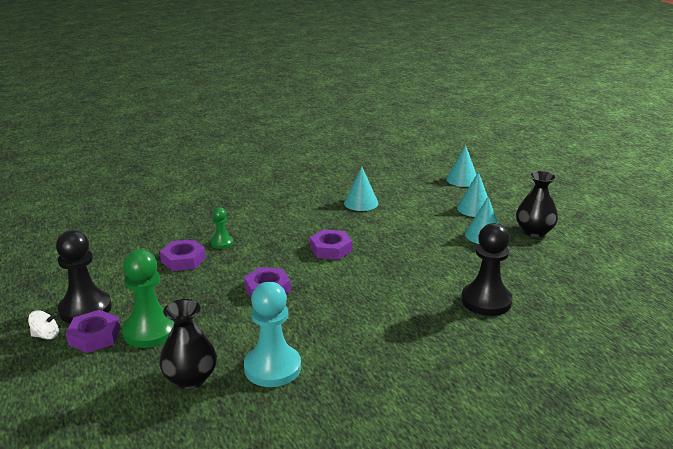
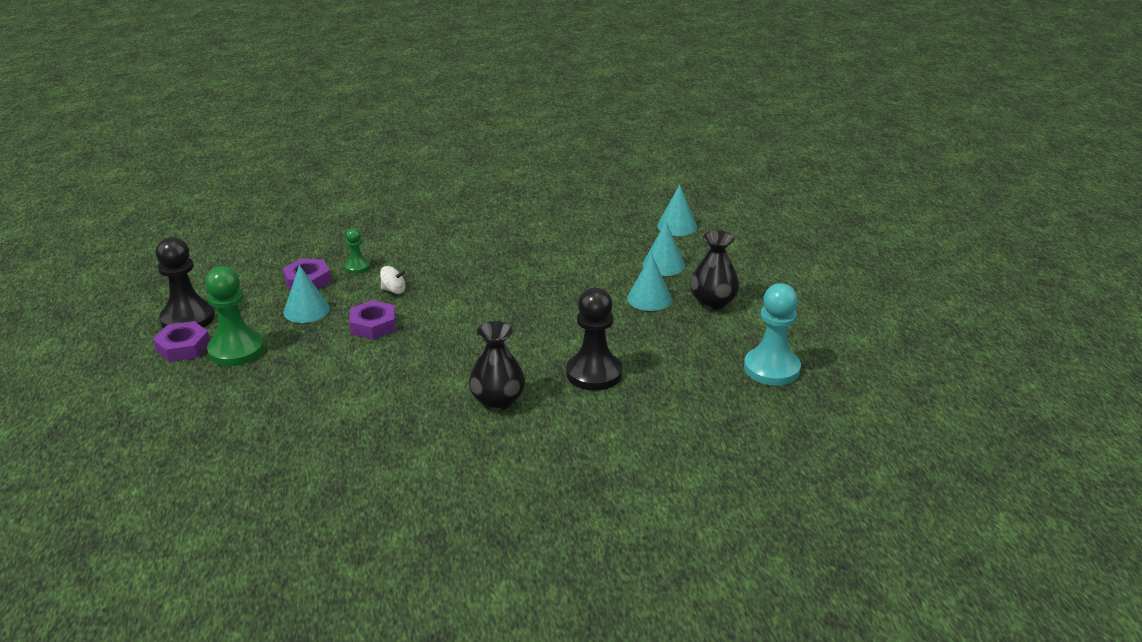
camera: 15 degrees right, 5 degrees up
(46, 335) = (140, 339): white spinning top -> white spinning top (393, 290)
(190, 378) = (249, 402): black vase -> black vase (497, 401)
(272, 368) = (330, 405): turquoise pawn -> turquoise pawn (771, 369)
(331, 249) = (467, 290): purple nut -> none
(361, 203) = (536, 240): turquoise cone -> turquoise cone (306, 310)

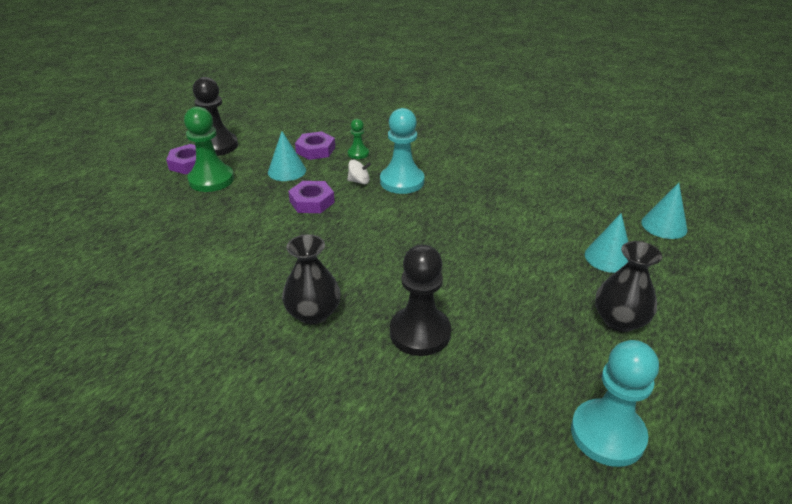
camera: 40 degrees right, 5 degrees up
(393, 290) = (359, 181): white spinning top -> white spinning top turned 45 degrees counterclockwise
(434, 275) = (402, 181): none -> turquoise pawn
(649, 298) = (556, 284): turquoise cone -> none

